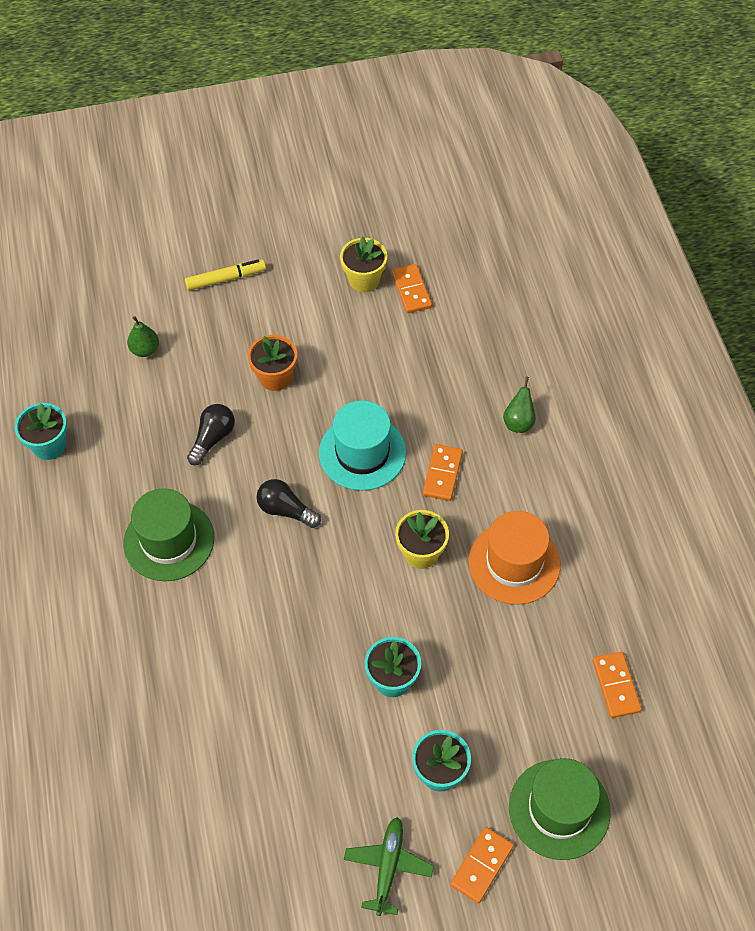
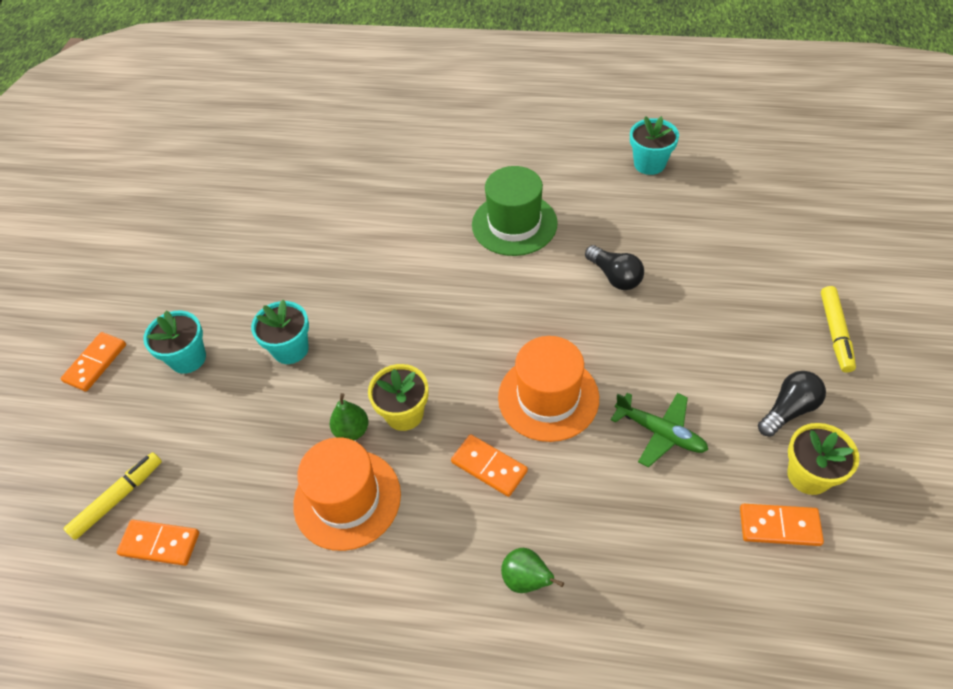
camera: 115 degrees right, 5 degrees down
(145, 350) = (745, 246): green pear -> green pear (352, 431)
(275, 377) = (677, 345): orange flower pot -> none
(285, 510) = (507, 314): black light bulb -> black light bulb (788, 410)
(362, 453) = (548, 397): turquoise hat -> orange hat
(388, 866) = (144, 300): green plane -> green plane (660, 433)
(482, 866) = (95, 363): orange domino -> orange domino turned 60 degrees clockwise
(559, 809) = (91, 440): green hat -> none
(598, 746) = (118, 498): none -> yellow marker

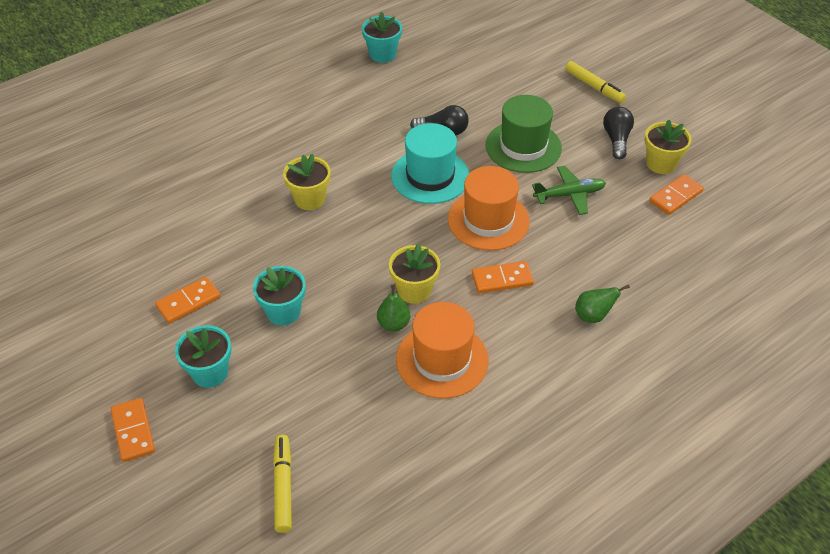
camera: 50 degrees left, 5 degrees down
(160, 544) = (353, 482): orange domino -> orange domino (188, 302)
(426, 263) = (309, 199): none -> yellow flower pot
(514, 224) = (340, 139): green hat -> green hat (523, 147)
(549, 313) = (430, 176): none -> turquoise hat

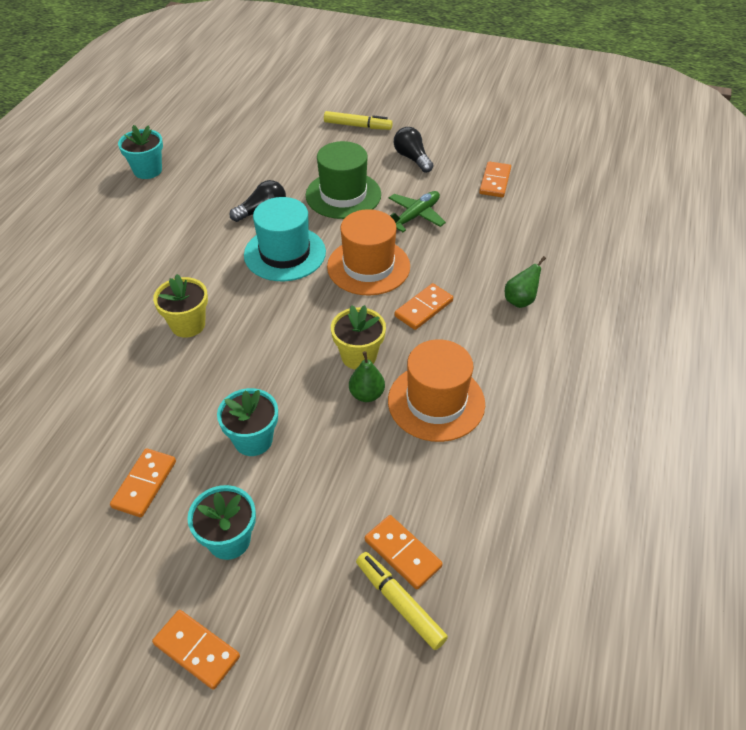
camera: 35 degrees left, 0 degrees up
(316, 454) = (403, 553): none -> orange domino
(661, 164) = (462, 162): yellow flower pot -> none

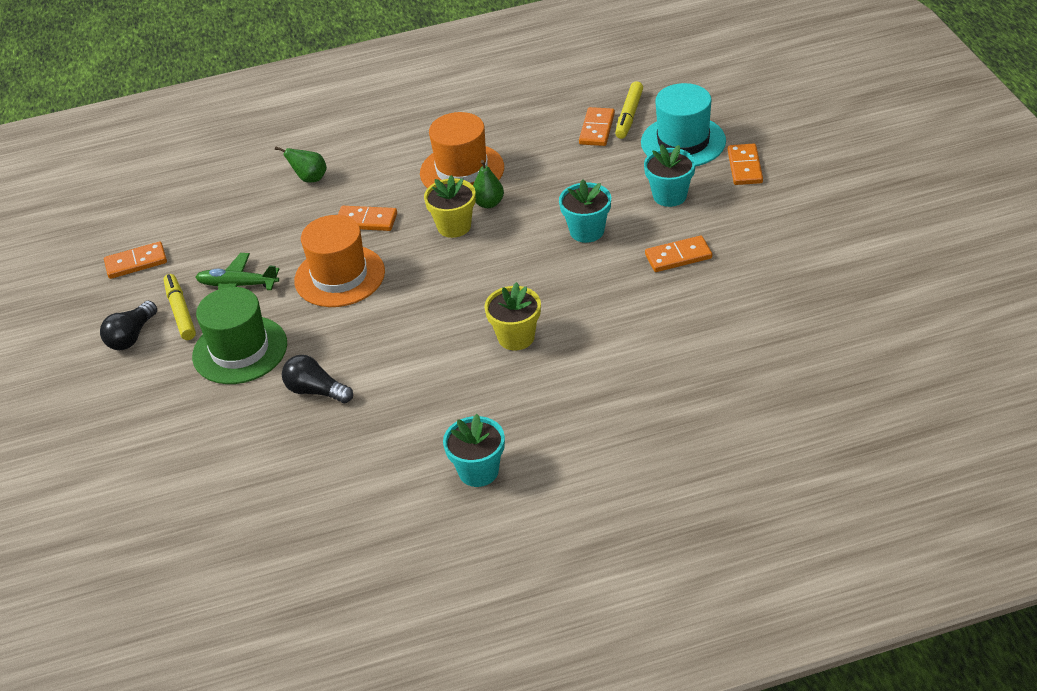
camera: 120 degrees left, 5 degrees down
(147, 170) = (317, 537): turquoise flower pot -> turquoise flower pot (478, 471)
(285, 253) = (368, 336): turquoise hat -> turquoise hat (683, 142)
(357, 126) = (88, 413): yellow marker -> yellow marker (180, 312)

